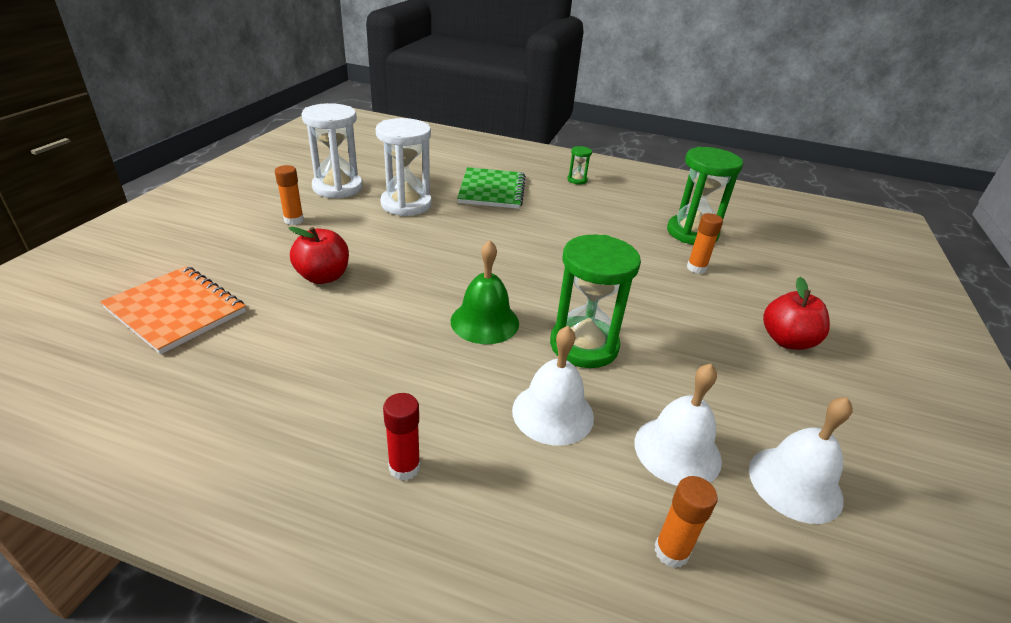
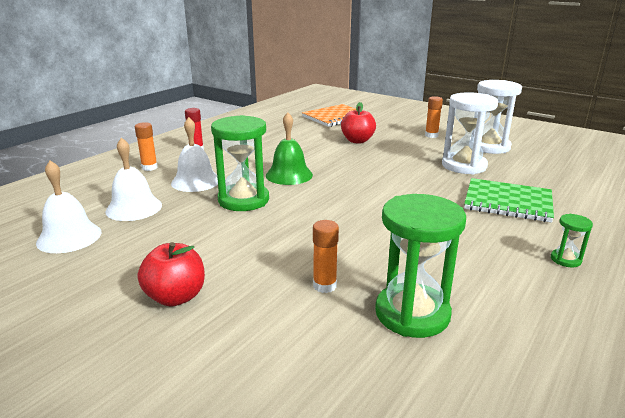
camera: 110 degrees right, 10 degrees down
(671, 551) = (89, 191): orange glue stick -> orange glue stick (149, 167)

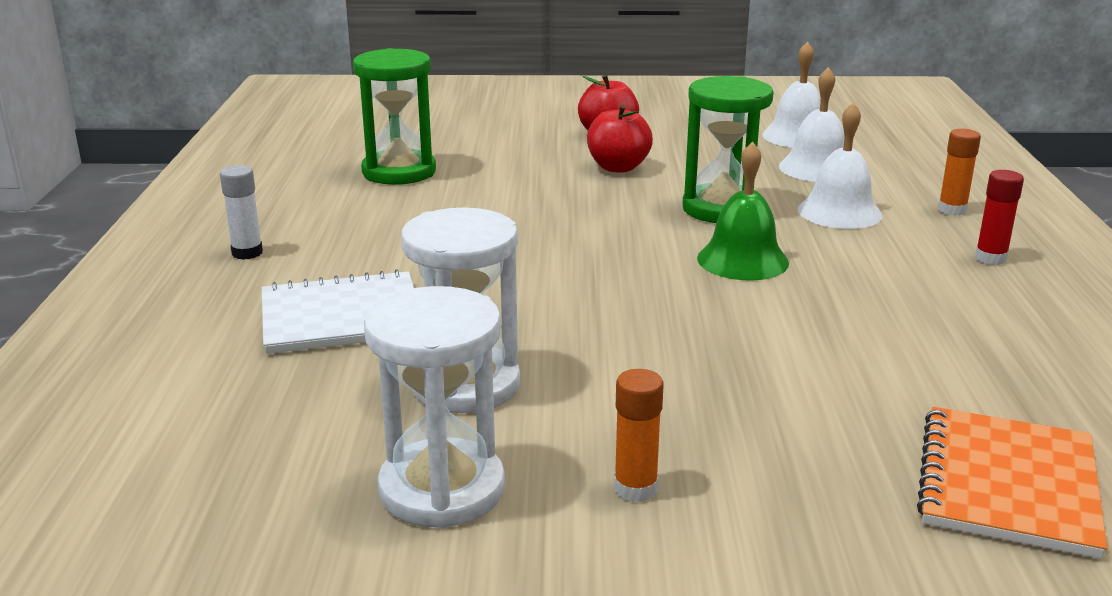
camera: 145 degrees right, 0 degrees up
(324, 286) = (497, 168): orange glue stick -> none
(357, 141) = (778, 390): red apple -> red apple (618, 167)
(508, 202) = (341, 317): green notebook -> white notebook
(565, 259) = (247, 253): green hourglass -> white glue stick

